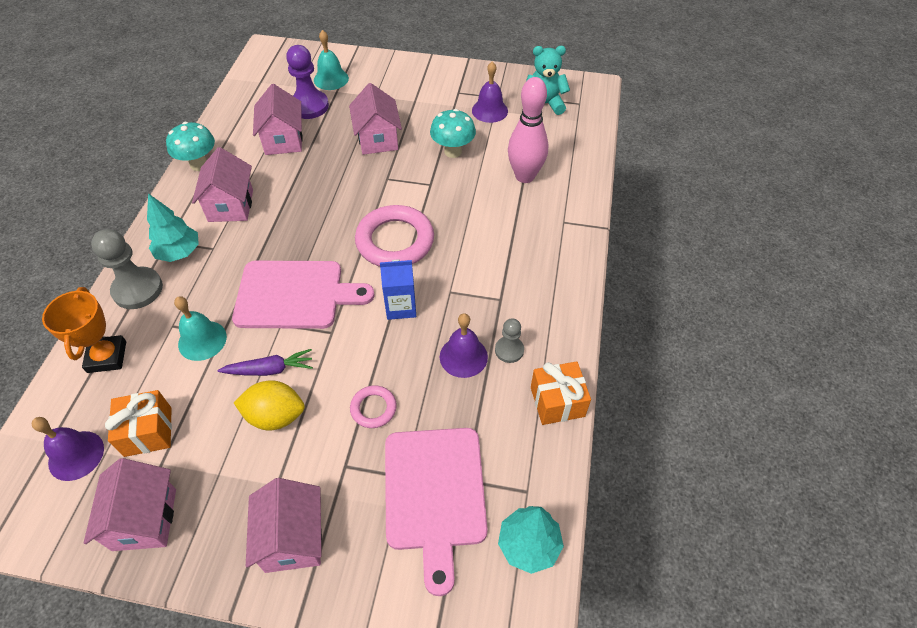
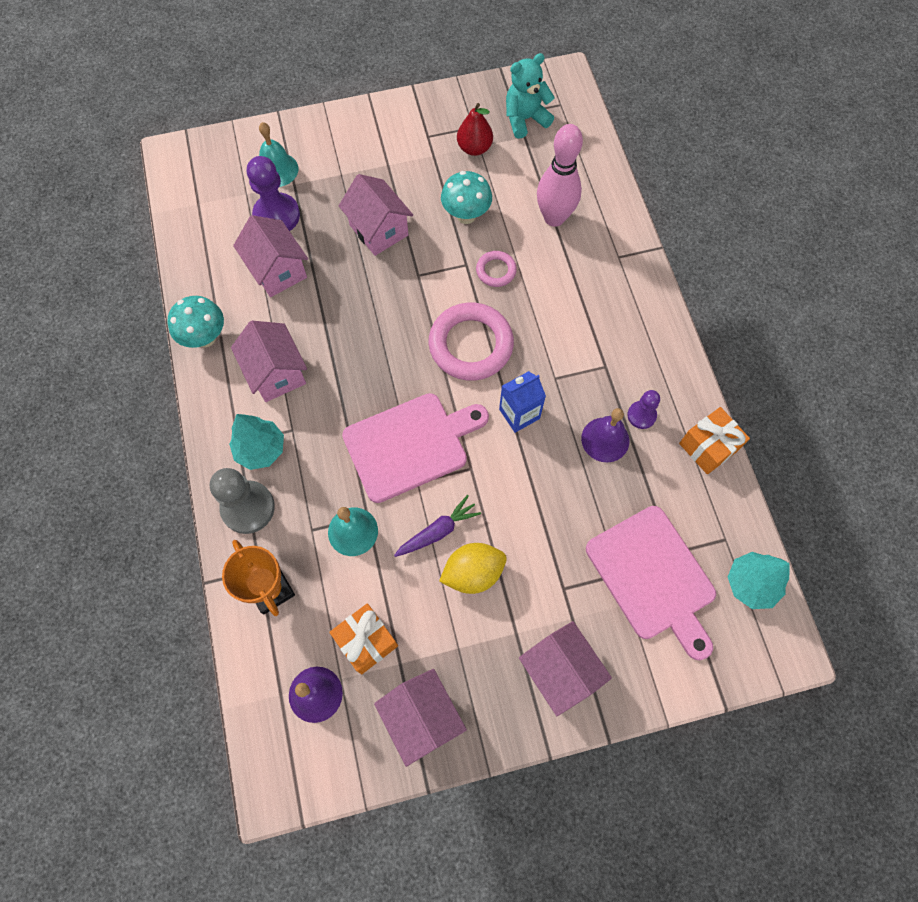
camera: 25 degrees left, 15 degrees up
(373, 408) = (556, 525): pink ring -> pink ring (496, 271)
(489, 110) = (474, 148): purple bell -> red pear
(509, 350) = (641, 415): grey pawn -> purple pawn

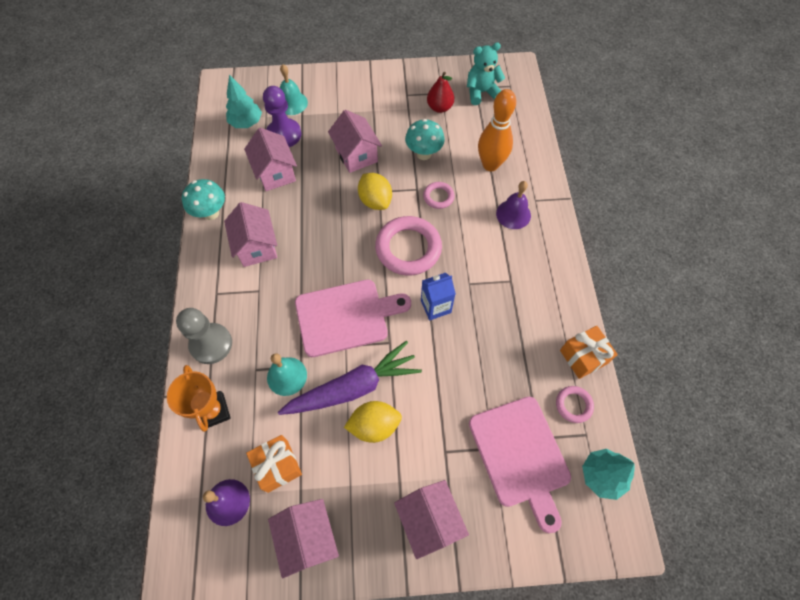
camera: 10 degrees right, 5 degrees down
(261, 450) = (231, 301): turquoise tree -> turquoise tree (246, 123)
(416, 288) = (375, 201): none -> yellow lemon
(438, 531) = (353, 387): purple carrot -> purple carrot, size x1.87
(554, 218) = (490, 165): pink bowling pin -> orange bowling pin
(605, 439) = (500, 337): purple bell -> purple bell (513, 214)
(641, 415) = (533, 323): purple pawn -> none
(705, 507) = (573, 405): none -> pink ring

